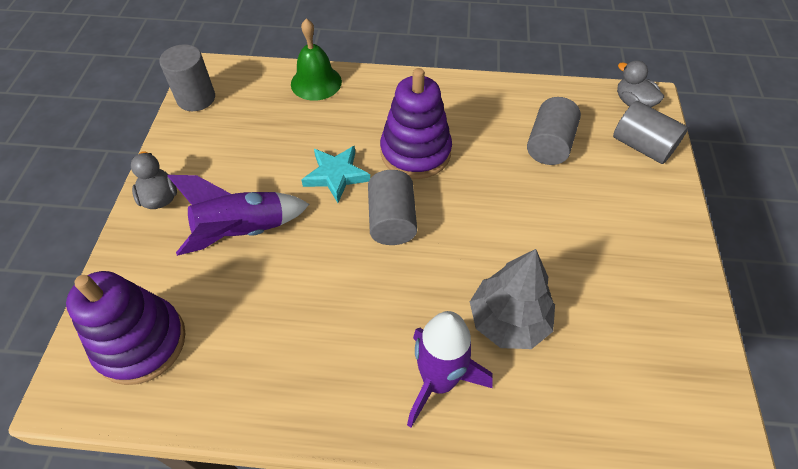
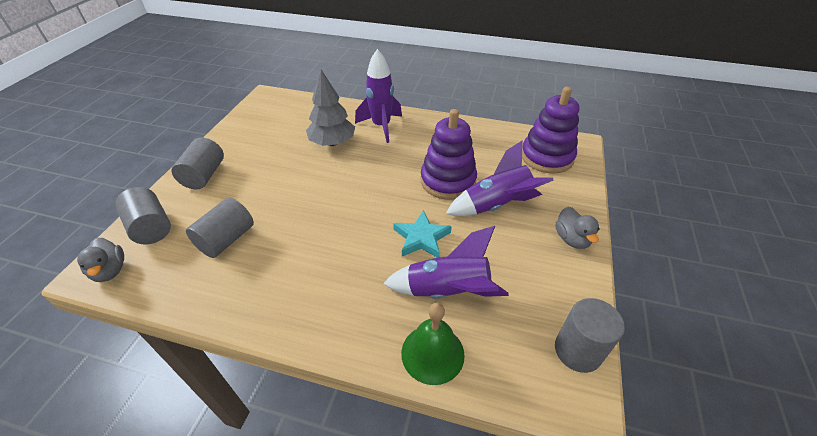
camera: 170 degrees left, 10 degrees down
(304, 126) = (448, 291): none -> purple rocket
(392, 220) = (384, 199): grey cylinder -> grey cylinder (204, 175)
(415, 152) = (347, 249): purple stacking toy -> purple stacking toy (448, 181)

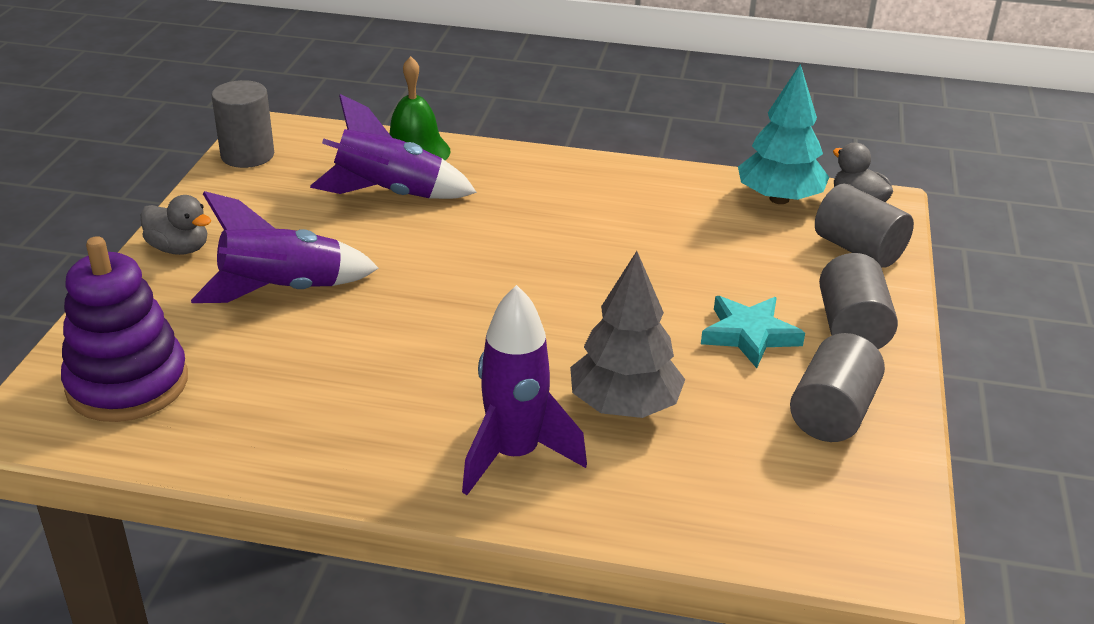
camera: 175 degrees right, 10 degrees down
(162, 278) = (779, 199): none -> turquoise tree
(226, 239) = (726, 238): grey cylinder -> grey cylinder (832, 413)
(421, 238) = (421, 245): turquoise star -> turquoise star (749, 335)
(448, 181) = (363, 329): purple stacking toy -> none
(571, 239) = (179, 249): grey duck -> grey duck turned 135 degrees clockwise

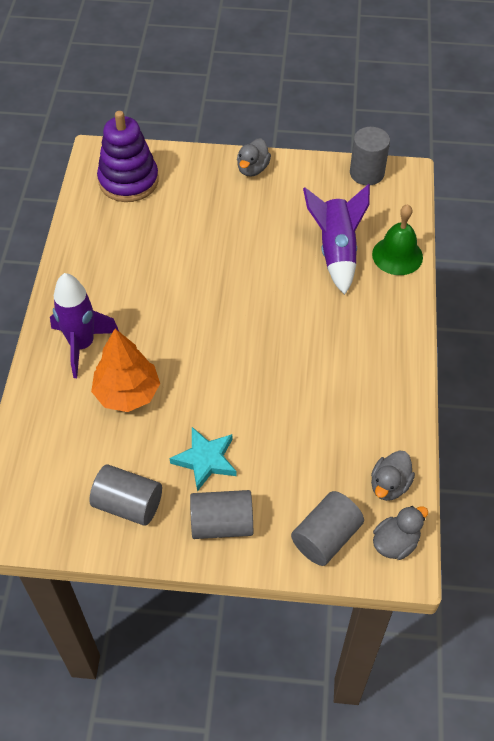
camera: 85 degrees right, 20 degrees up
(282, 291) = (218, 221): purple rocket -> none
(624, 406) = (127, 393): grey tree -> orange tree
(779, 199) = (389, 485): turquoise tree -> grey duck

